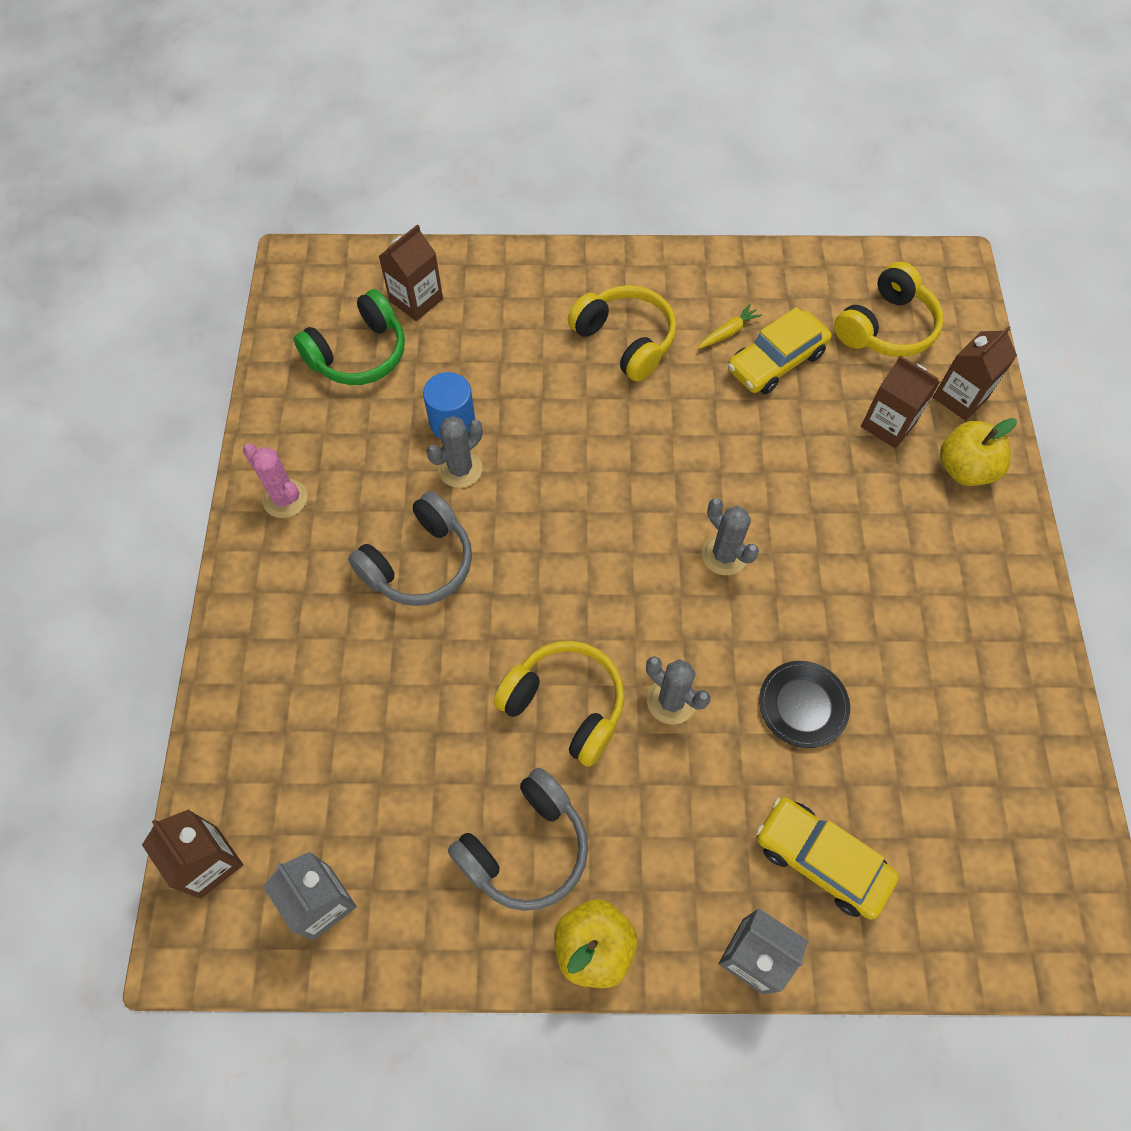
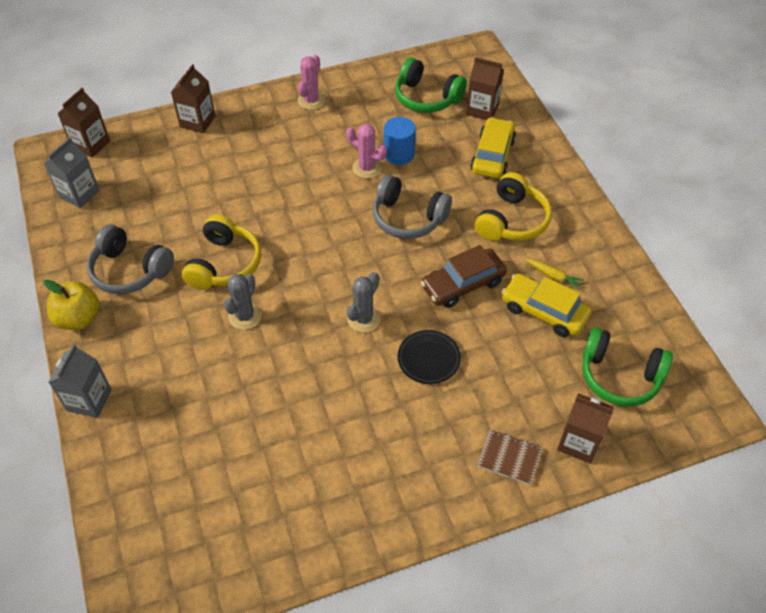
camera: 70 degrees right, 10 degrees down
(419, 563) = (294, 169): grey headphones -> grey headphones (408, 218)
(460, 469) = (367, 168): grey cactus -> pink cactus
(707, 427) = (463, 284): none -> brown car
(803, 705) = (266, 390): black plate -> black plate (428, 359)
(821, 860) = (159, 424): yellow car -> yellow car (492, 155)
(886, 327) = (619, 376): yellow headphones -> green headphones
(888, 424) = (524, 396): brown carton -> brown carton (197, 121)
(965, 469) = (509, 458): yellow apple -> brown notebook

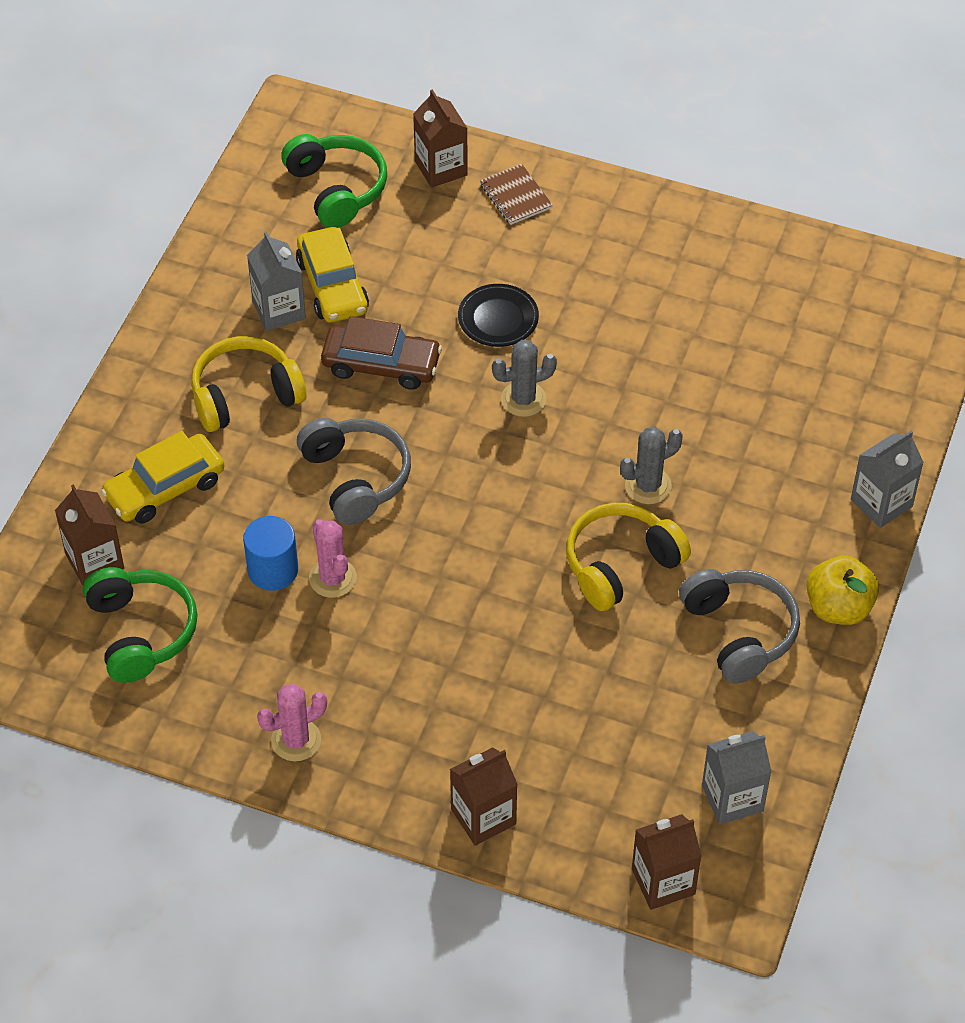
camera: 140 degrees left, 0 degrees up
(553, 276) = (279, 310): yellow carrot -> grey carton

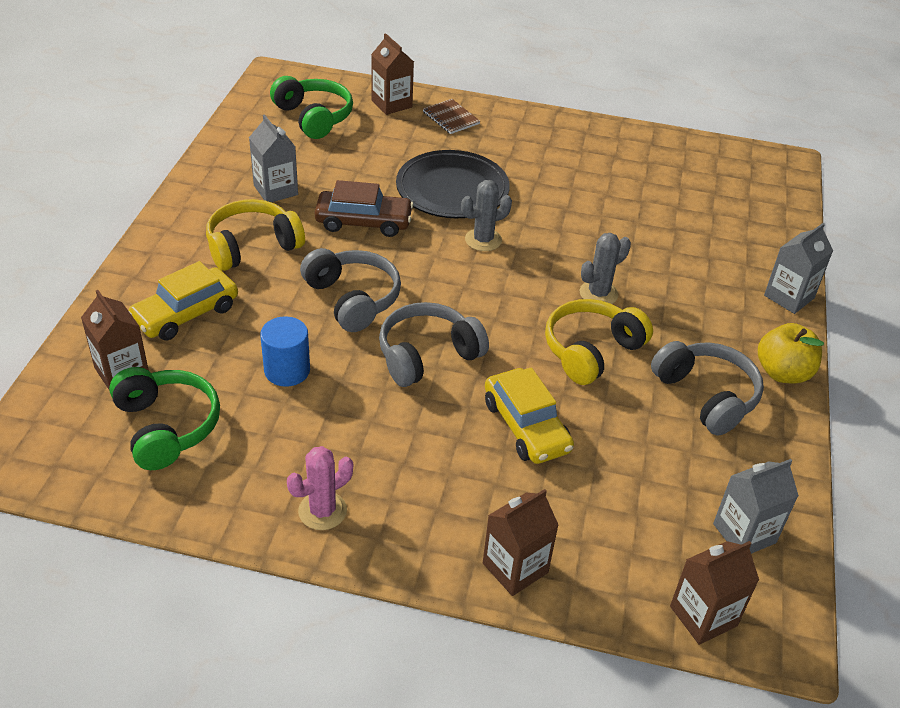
camera: 10 degrees left, 10 degrees down
(332, 286) = (317, 174): yellow car -> yellow car (526, 426)
(333, 578) = (342, 374): pink cactus -> none
(431, 560) = (427, 355): none -> grey headphones
(498, 318) = (452, 190): black plate -> black plate, size x1.76

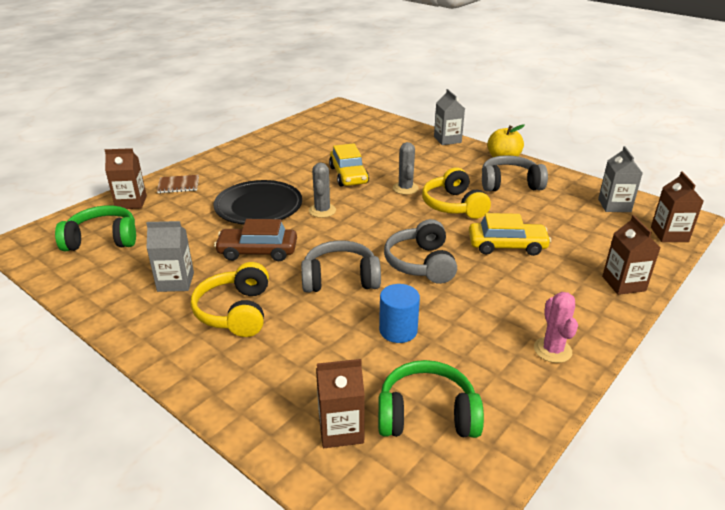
camera: 60 degrees left, 10 degrees down
(185, 313) = (291, 370): yellow car -> yellow car (348, 175)
(363, 222) = (257, 251): brown car -> brown car turned 120 degrees counterclockwise

